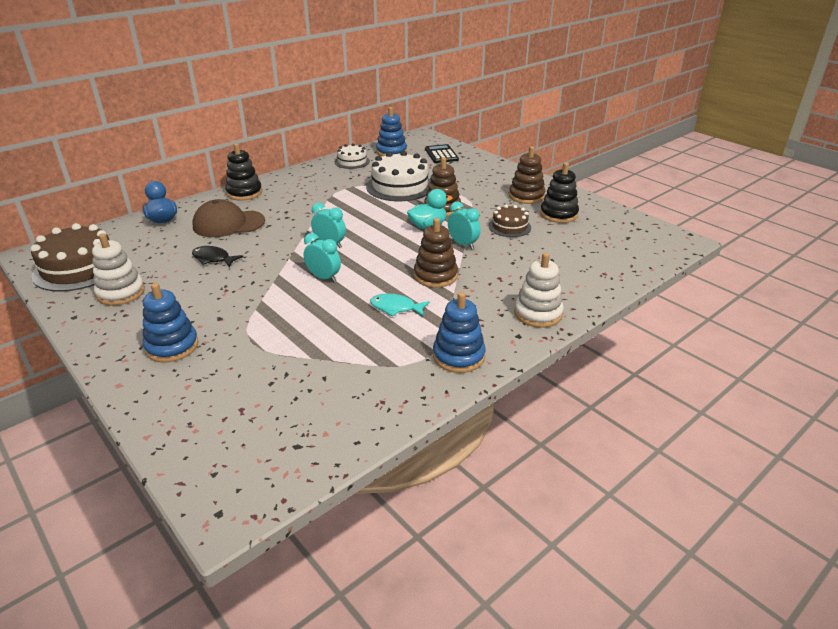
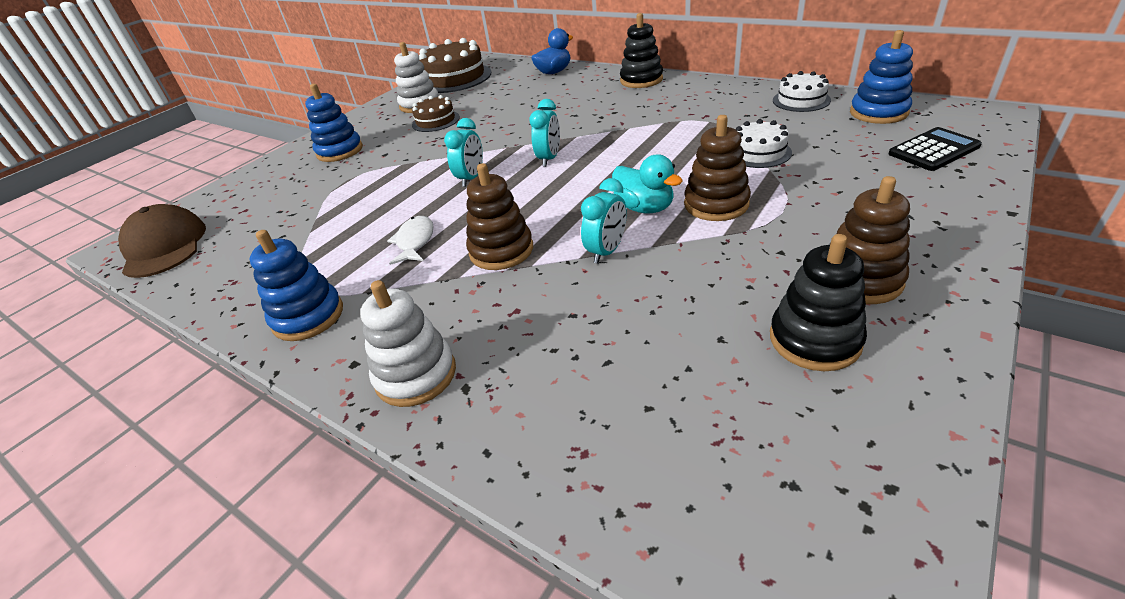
camera: 80 degrees right, 5 degrees up
(213, 259) = (490, 116): black fish -> none
(228, 224) = (564, 97): brown cap -> brown cap (164, 247)
(396, 308) = (415, 241): turquoise fish -> white fish
(400, 186) = (758, 152): white cake -> white cake, size x0.56
(509, 227) = (704, 285): brown cake -> brown cake (436, 121)

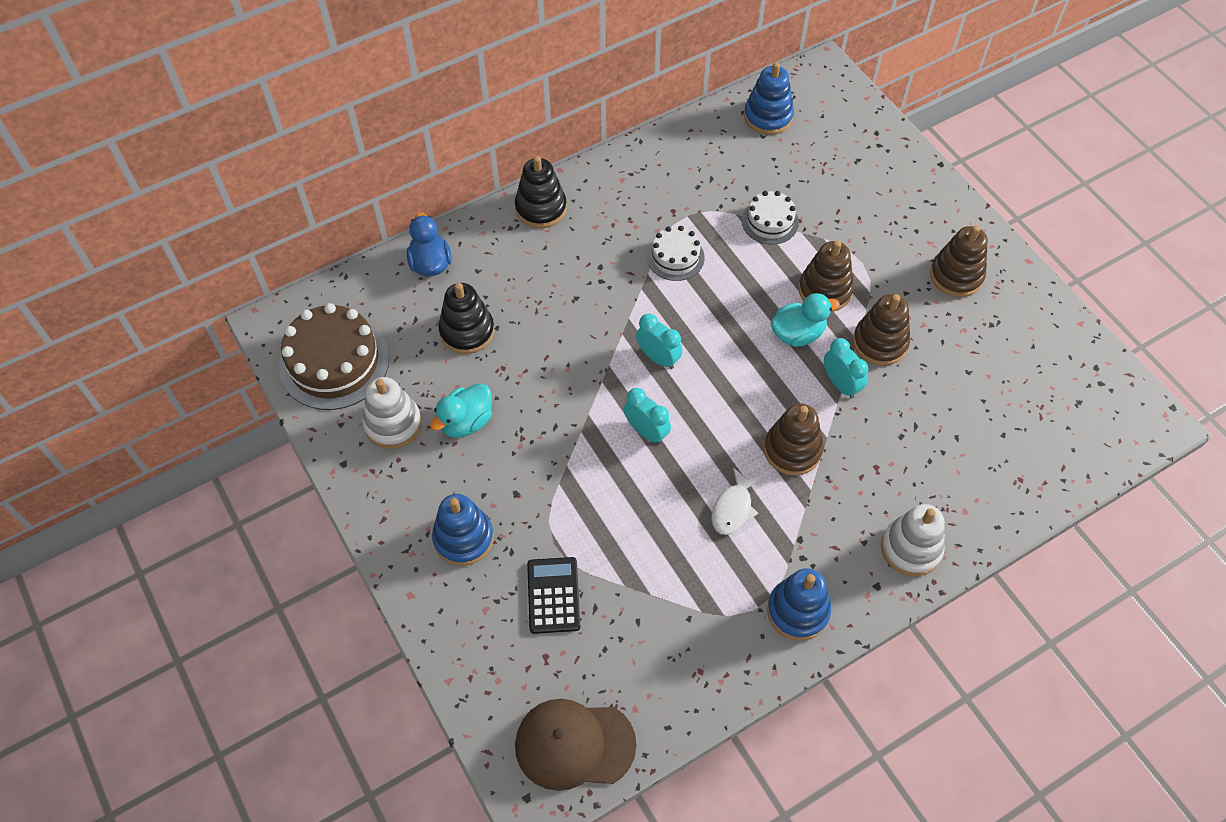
camera: 70 degrees left, 20 degrees up
(415, 241) = (733, 508): white fish -> white fish turned 90 degrees counterclockwise
(436, 121) = (466, 422): brown cake -> turquoise duck
(688, 257) = (880, 342): none -> brown stacking toy
(801, 100) = (703, 139): white cake -> white cake (675, 257)
(814, 340) = (993, 331): black stacking toy -> black stacking toy (467, 331)
(933, 150) = (846, 135): black calculator -> black calculator (553, 595)

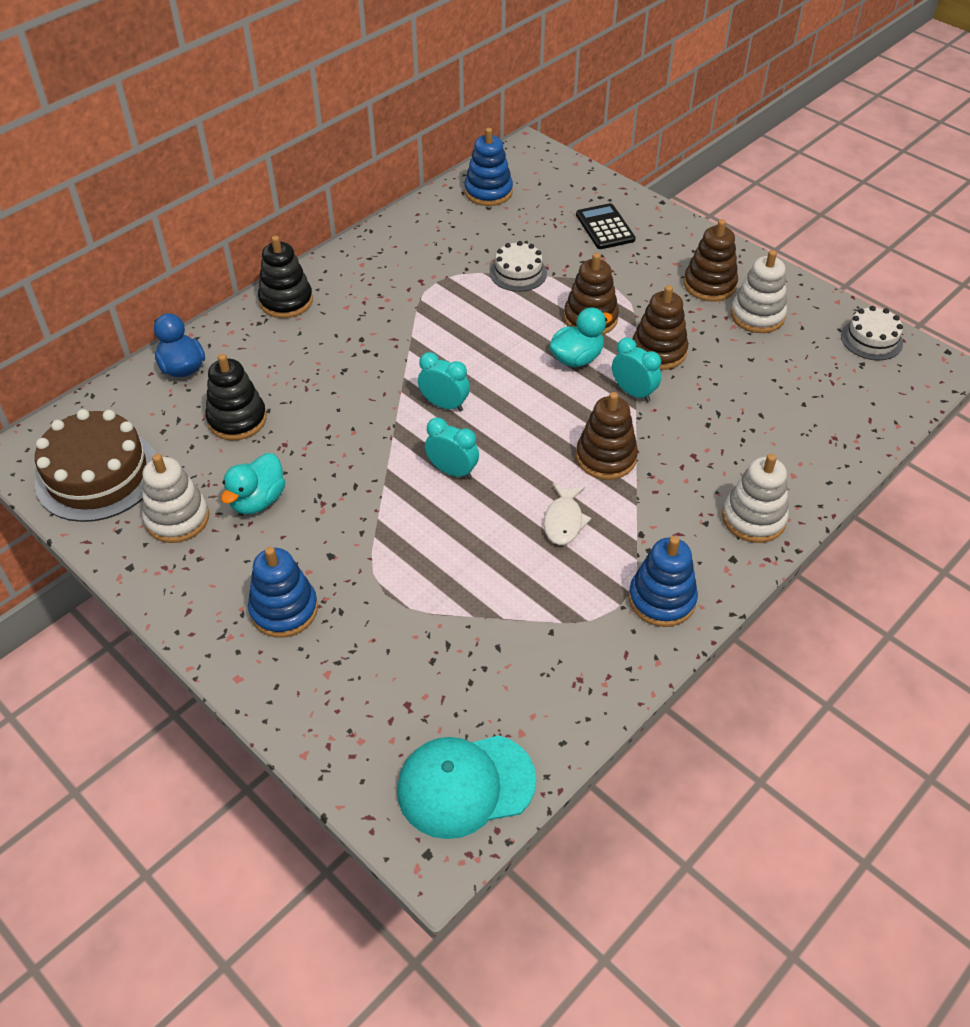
camera: 15 degrees left, 10 degrees down
(553, 595) = (399, 643): black calculator -> black calculator (605, 227)
(574, 744) = (465, 785): brown cap -> turquoise cap
(675, 257) = (435, 317): white cake -> white cake (871, 339)
(992, 322) = (757, 316): none -> white stacking toy

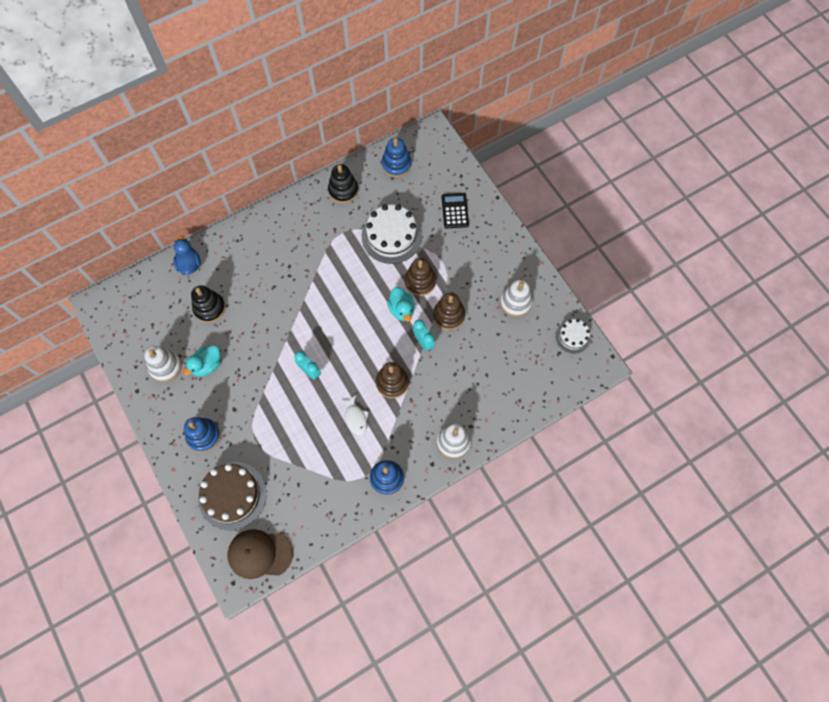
camera: 15 degrees right, 20 degrees up
(97, 475) = (132, 328): brown cake -> brown cake (232, 495)
(286, 301) = (256, 227): black stacking toy -> black stacking toy (343, 190)
(444, 405) = (319, 325): turquoise clock -> none
(465, 785) = (260, 554): turquoise cap -> brown cap
(518, 273) = (391, 236): white cake -> white cake, size x1.79
(564, 521) = (356, 418): white fish -> white fish turned 45 degrees counterclockwise
(577, 358) = (401, 309): turquoise duck -> turquoise duck turned 90 degrees clockwise
(709, 285) = (498, 272): brown stacking toy -> none

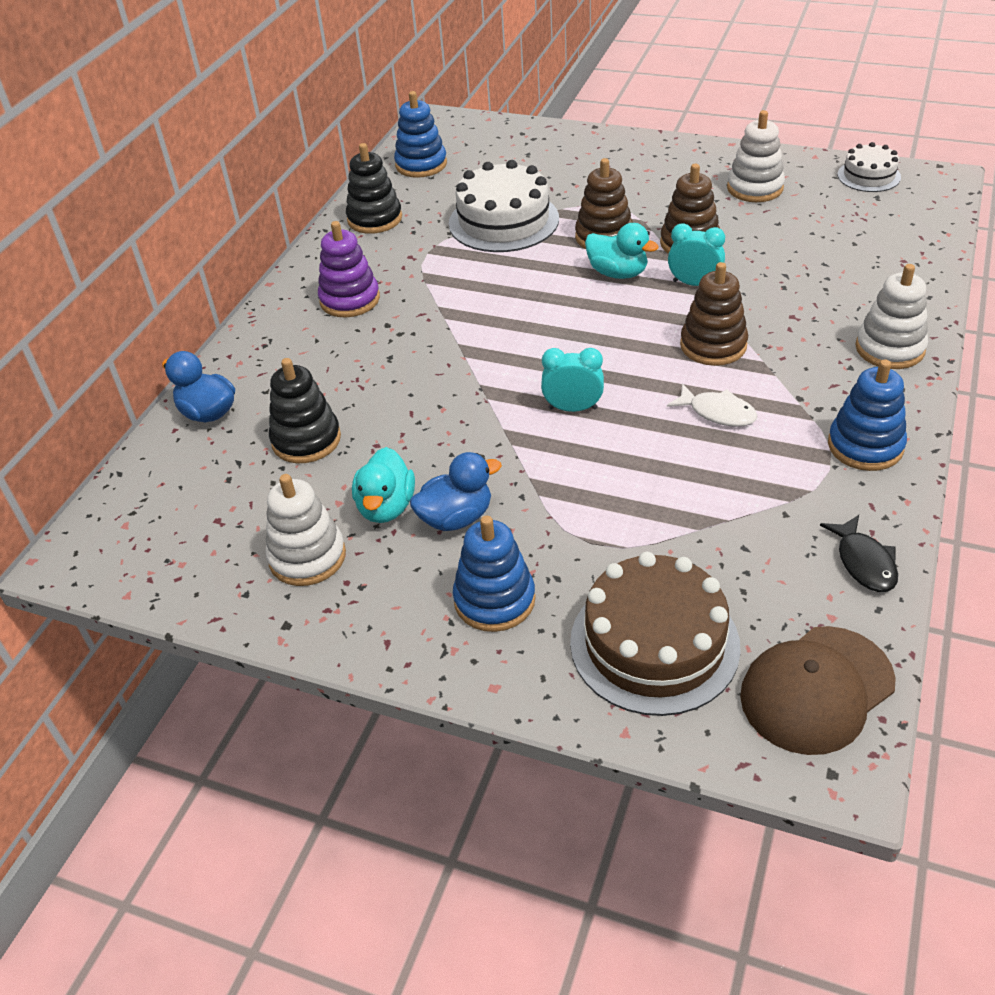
camera: 35 degrees left, 25 degrees down
(224, 390) = (456, 518): none -> blue duck
(289, 238) = (350, 300): none -> purple stacking toy
(327, 524) = (864, 562): none -> black fish
(455, 211) = (557, 161): black calculator -> none

